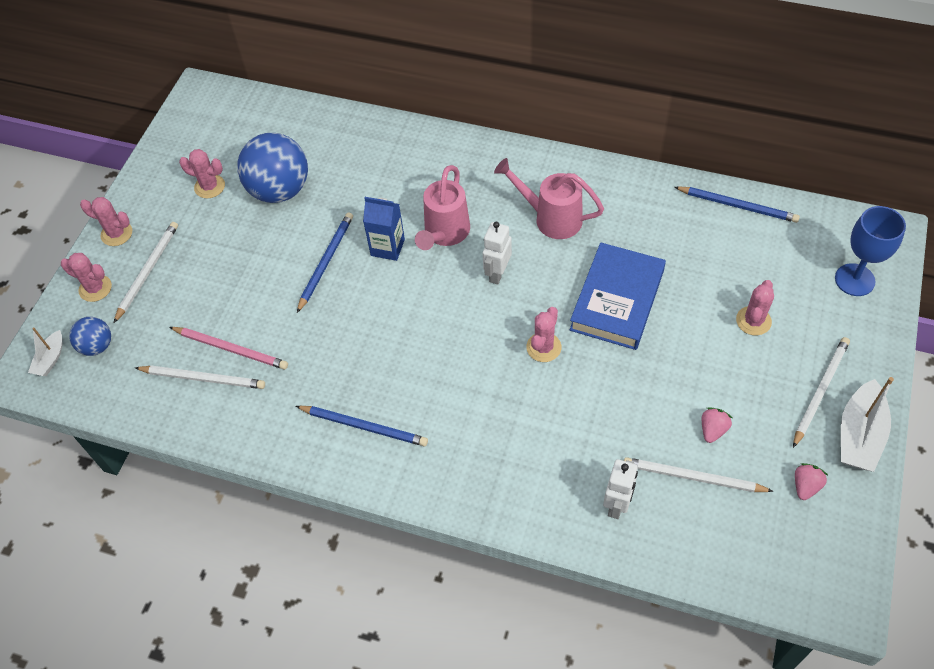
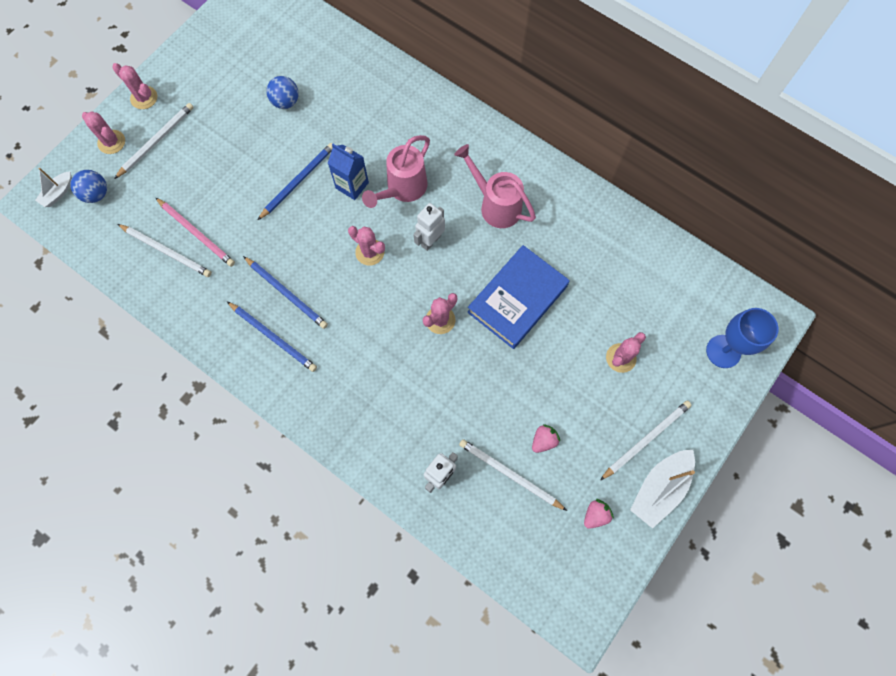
camera: 15 degrees right, 15 degrees up
(209, 186) = (231, 79): pink cactus -> pink cactus (370, 252)
(280, 190) = (286, 102): blue ball -> blue ball, size x0.52
(738, 206) = (657, 248): blue pencil -> blue pencil (287, 293)

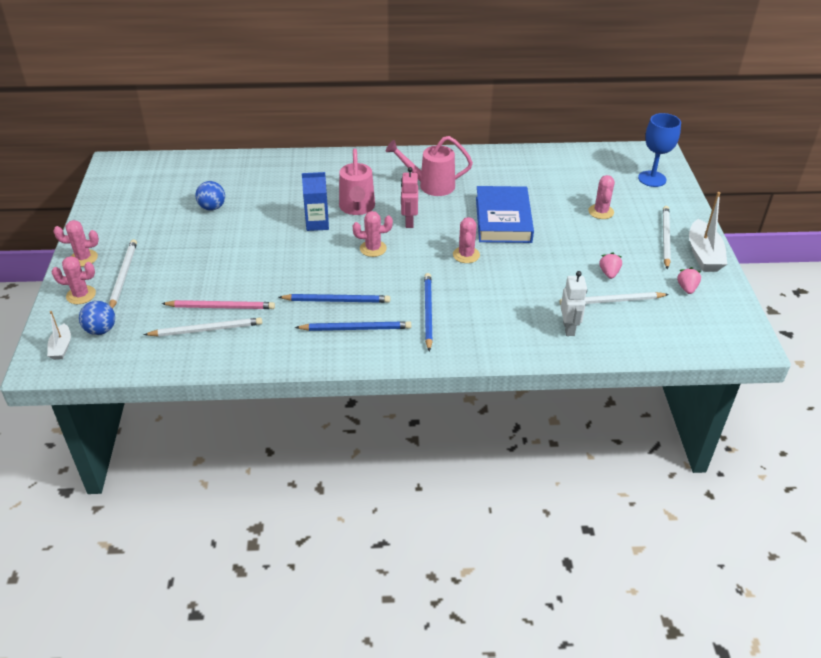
camera: 40 degrees left, 30 degrees down
(298, 181) = (272, 241): blue pencil -> blue pencil (428, 312)
(430, 240) = (409, 222): white robot -> pink robot

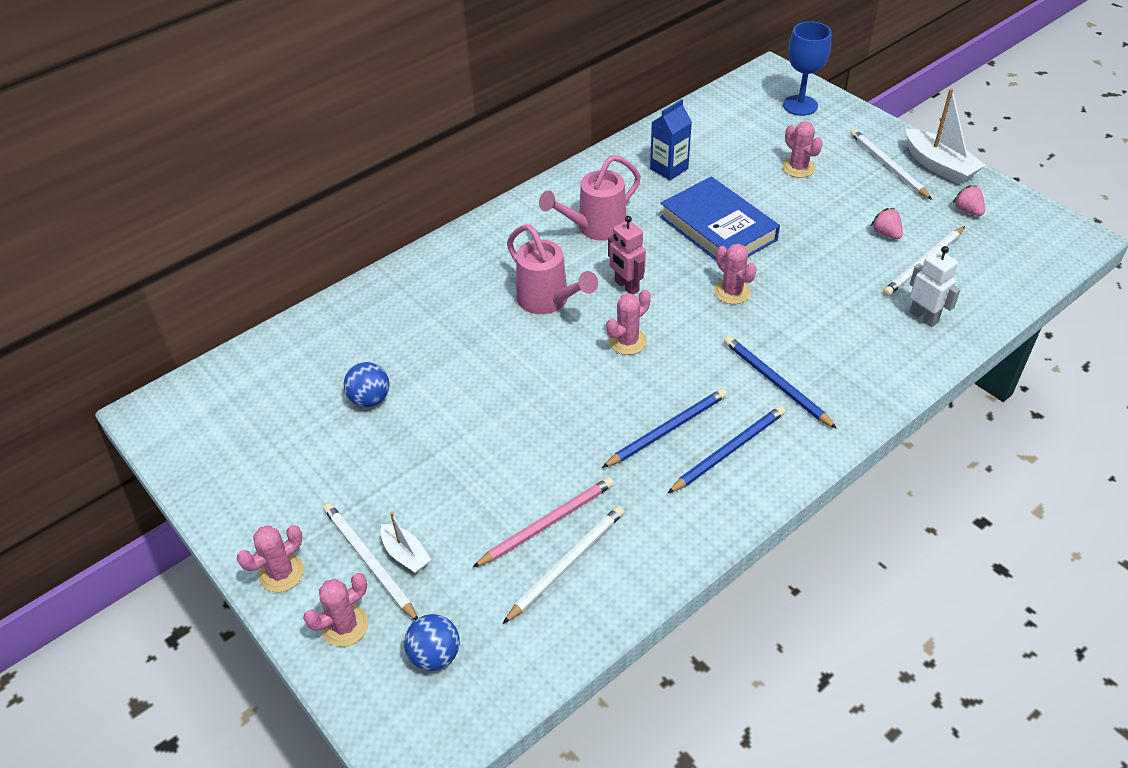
camera: 35 degrees left, 5 degrees up
(61, 347) = (412, 715): white boat -> white boat (405, 554)
(317, 224) = (527, 346): blue carton -> blue carton (669, 169)

